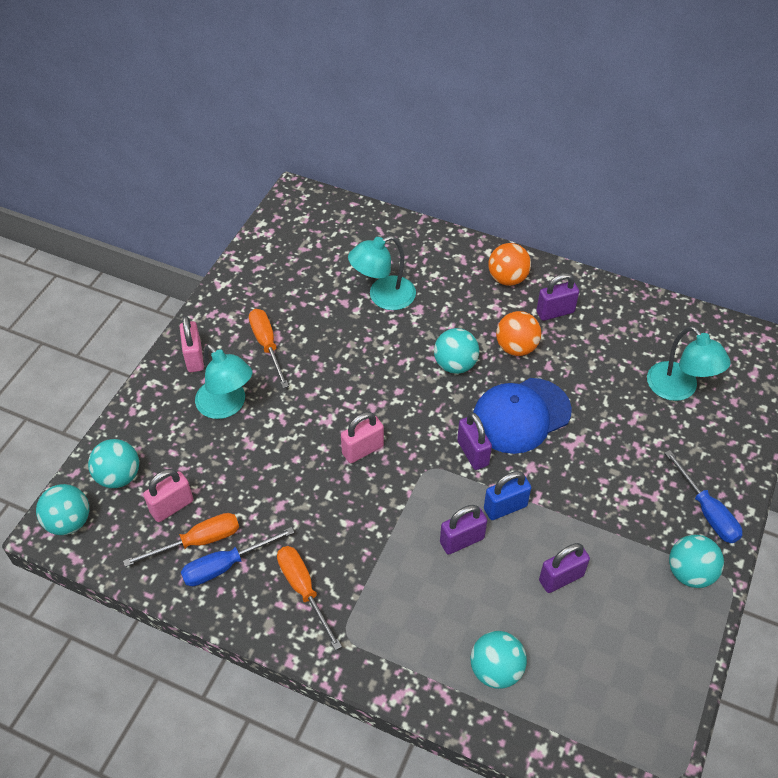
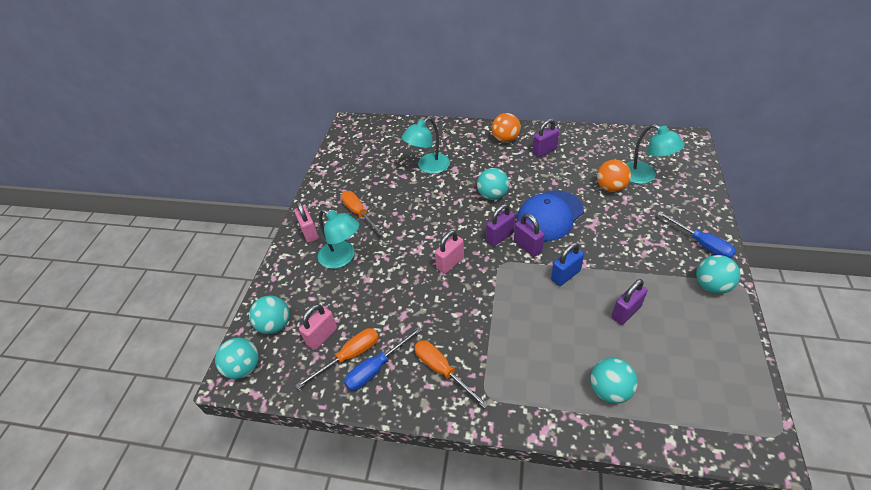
camera: 10 degrees left, 5 degrees down
(462, 540) = (544, 305): purple padlock -> purple padlock (500, 237)
(516, 347) = (528, 176): orange ball -> orange ball (610, 187)

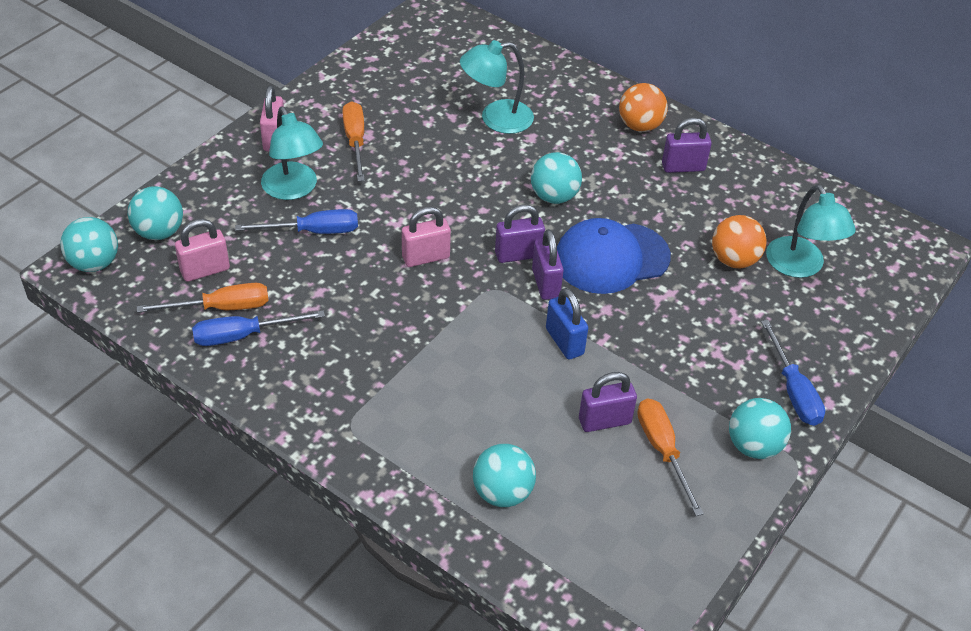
camera: 20 degrees right, 0 degrees up
(373, 278) = (313, 231): none -> blue screwdriver
(442, 370) = (318, 375): orange screwdriver -> orange screwdriver (662, 450)
(565, 275) = (564, 341): blue padlock -> blue padlock turned 75 degrees clockwise

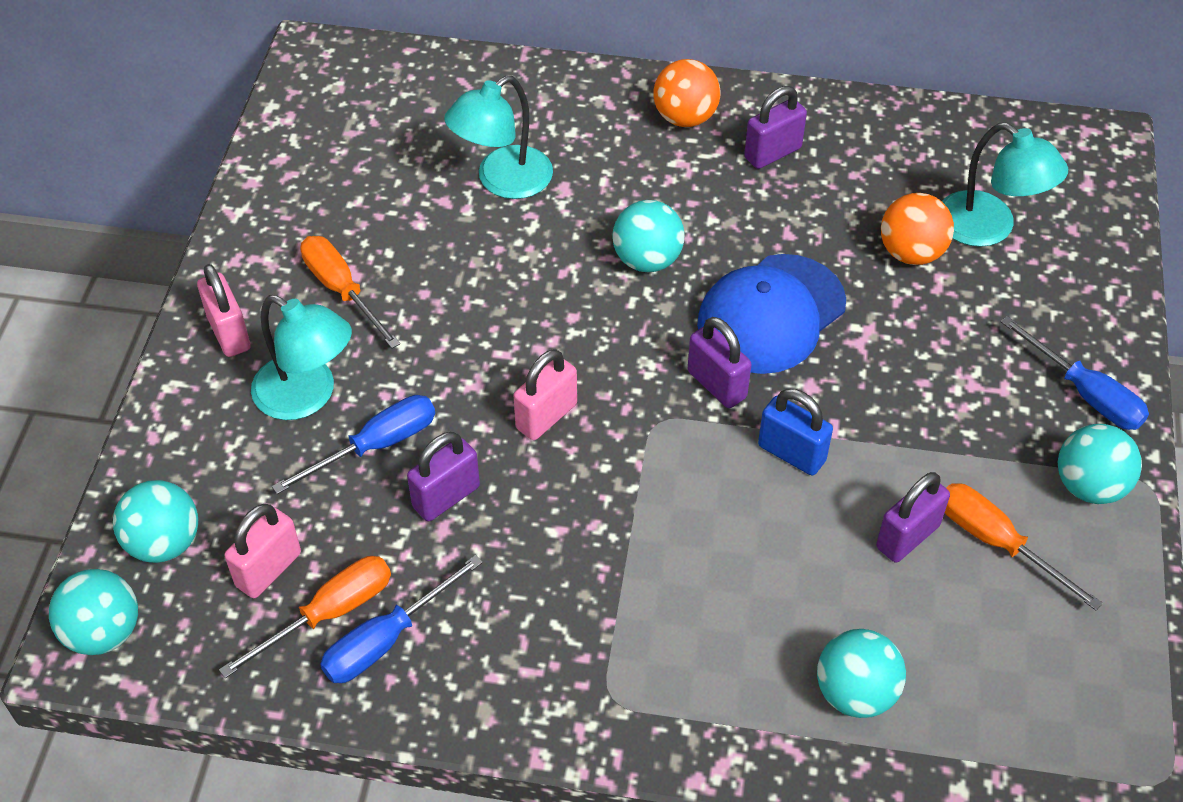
camera: 25 degrees left, 5 degrees up
(518, 255) = (658, 360): purple padlock -> purple padlock (446, 497)

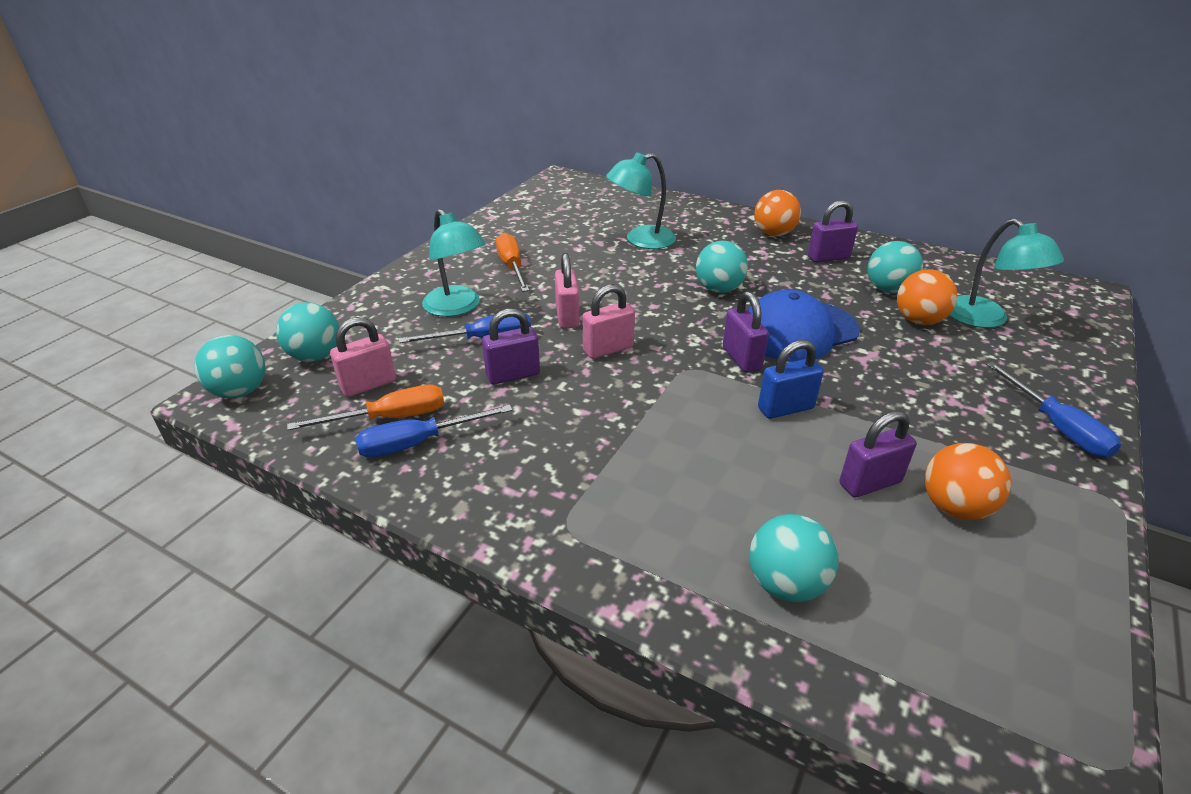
camera: 20 degrees right, 15 degrees down
(229, 333) = (431, 272): pink padlock -> pink padlock (567, 317)
(791, 453) = (785, 408): blue padlock -> blue padlock turned 75 degrees counterclockwise
(996, 542) = (954, 507): orange screwdriver -> orange ball
(1089, 486) = (1054, 488): turquoise ball -> turquoise ball (888, 289)

